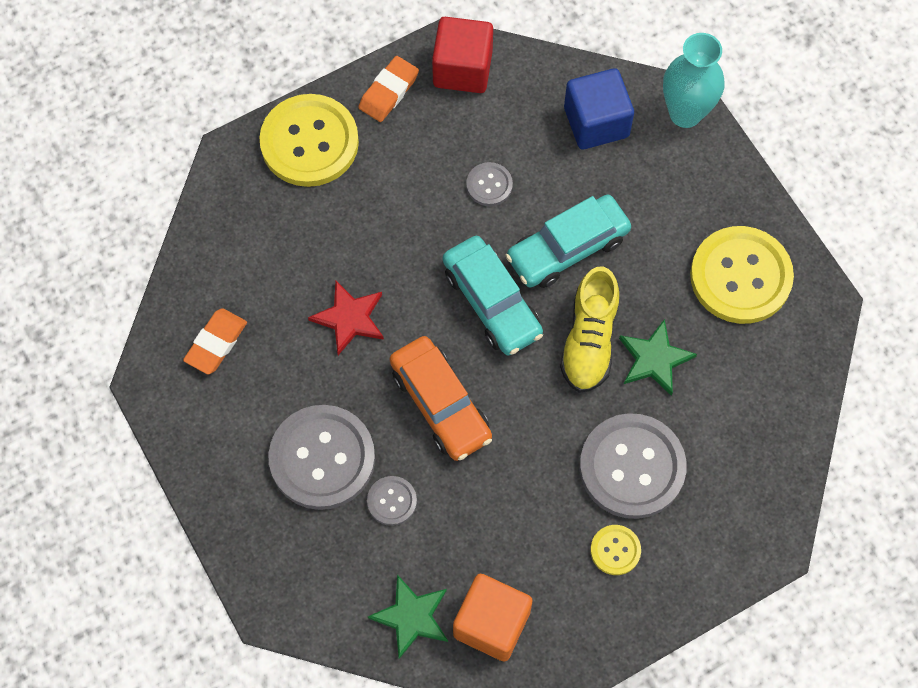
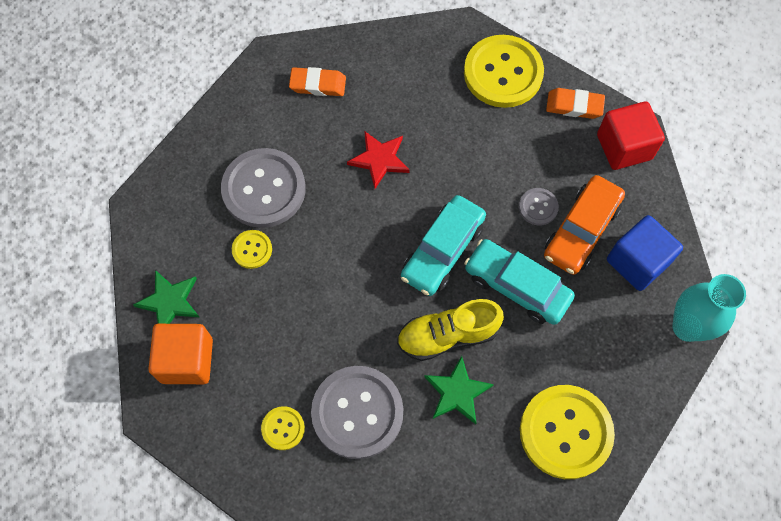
camera: 65 degrees right, 0 degrees up
(392, 501) = (252, 250): grey button -> yellow button
(440, 404) = (343, 250): orange car -> orange car (581, 230)

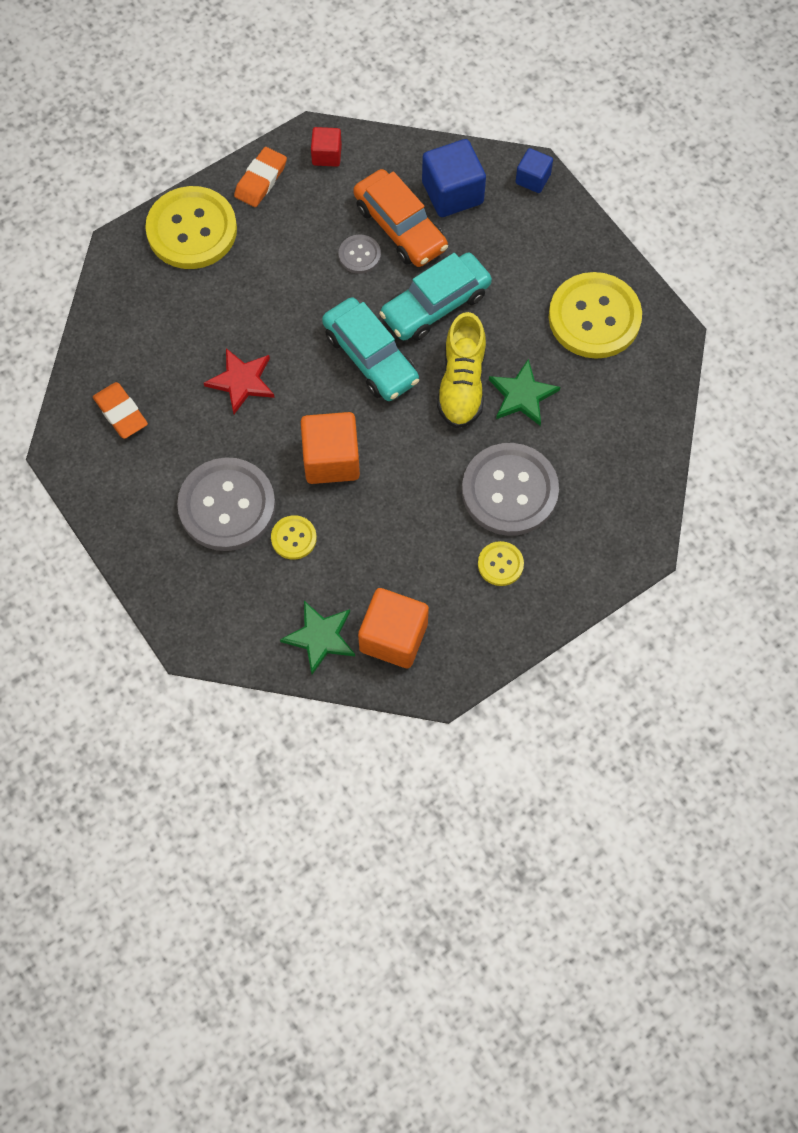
camera: 70 degrees left, 0 degrees up
(318, 84) = (121, 413): orange eraser -> orange eraser turned 60 degrees counterclockwise
(334, 253) = (331, 459): none -> orange cube
(624, 147) = (326, 155): red cube -> red cube, size x0.57
(687, 327) = (533, 179): turquoise vase -> blue cube

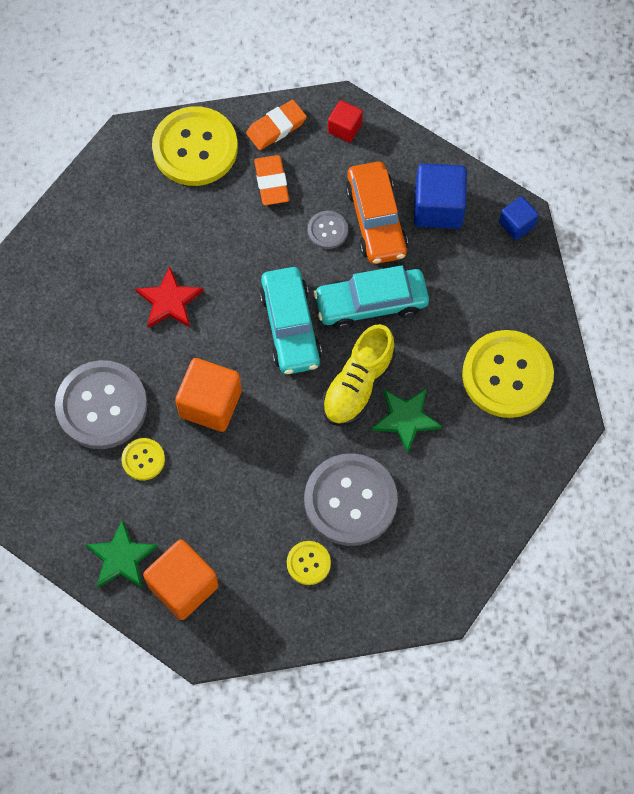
camera: 25 degrees right, 0 degrees up
(121, 413) = (55, 285): orange eraser -> orange eraser (271, 182)

